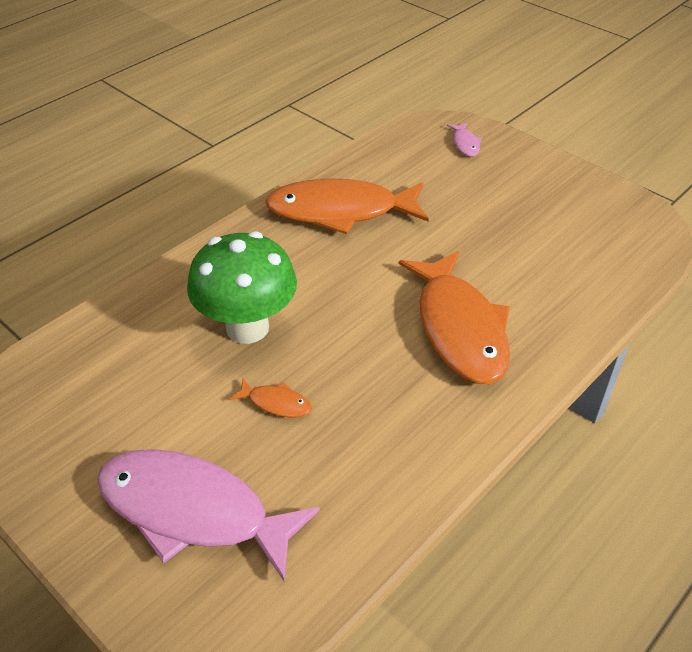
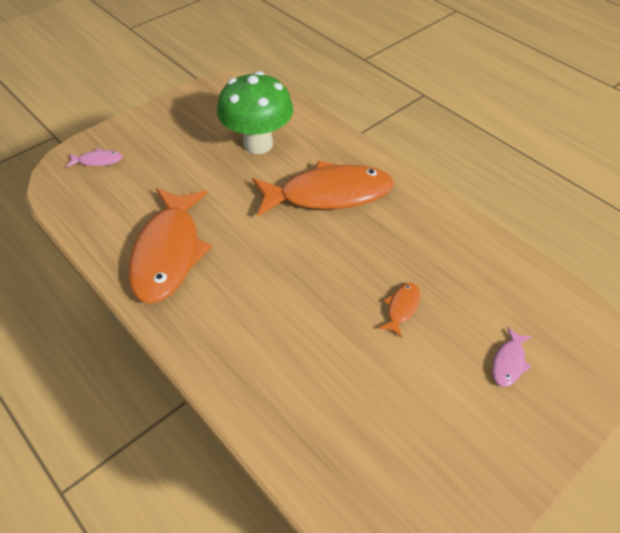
camera: 85 degrees left, 5 degrees up
(193, 511) = (508, 362): pink fish -> pink fish, size x0.41
(247, 328) = (315, 327): green mushroom -> green mushroom (258, 144)

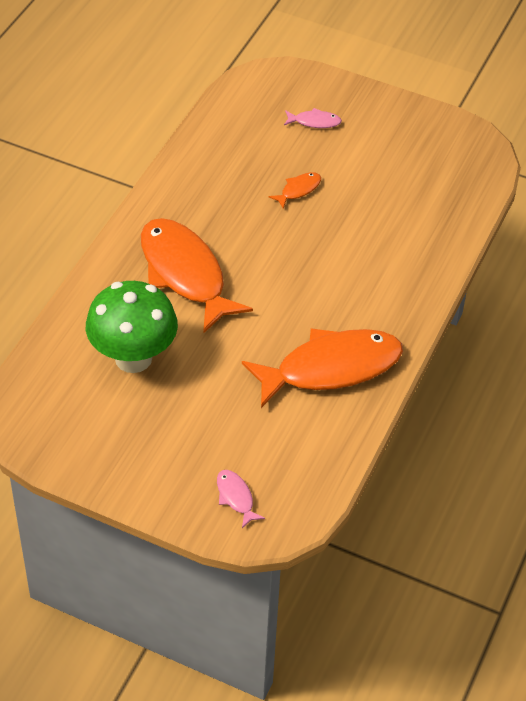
camera: 115 degrees left, 0 degrees up
(401, 308) = (298, 190): orange fish -> orange fish turned 135 degrees clockwise

